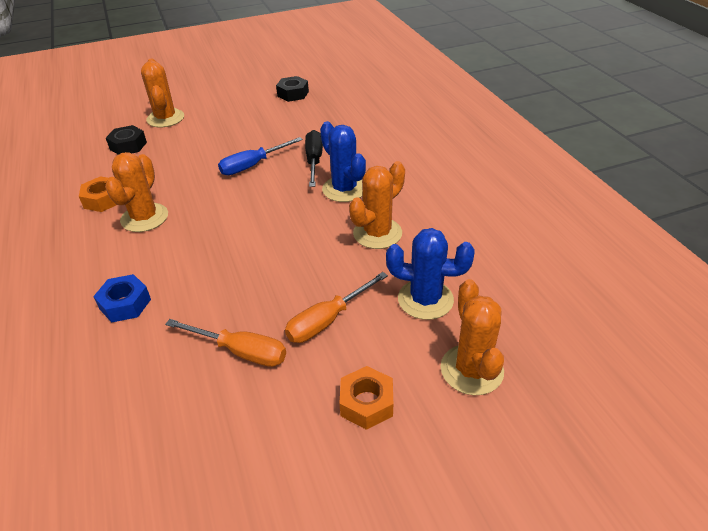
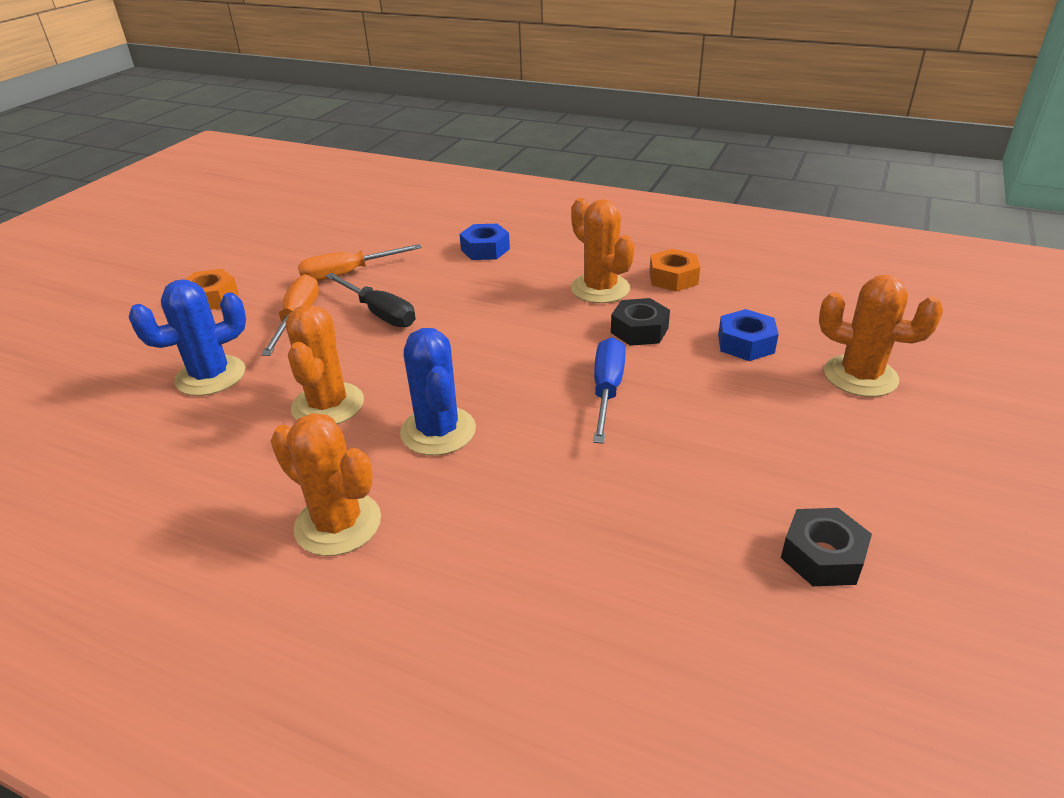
camera: 135 degrees right, 5 degrees down
(128, 146) = (796, 324): black nut -> black nut (639, 330)
(164, 150) = (745, 343): none -> blue nut
(314, 161) = (542, 445): black screwdriver -> black screwdriver (379, 313)
(344, 189) = (438, 431): blue cactus -> blue cactus turned 60 degrees clockwise
(471, 370) = (127, 352): orange cactus -> orange cactus (338, 524)

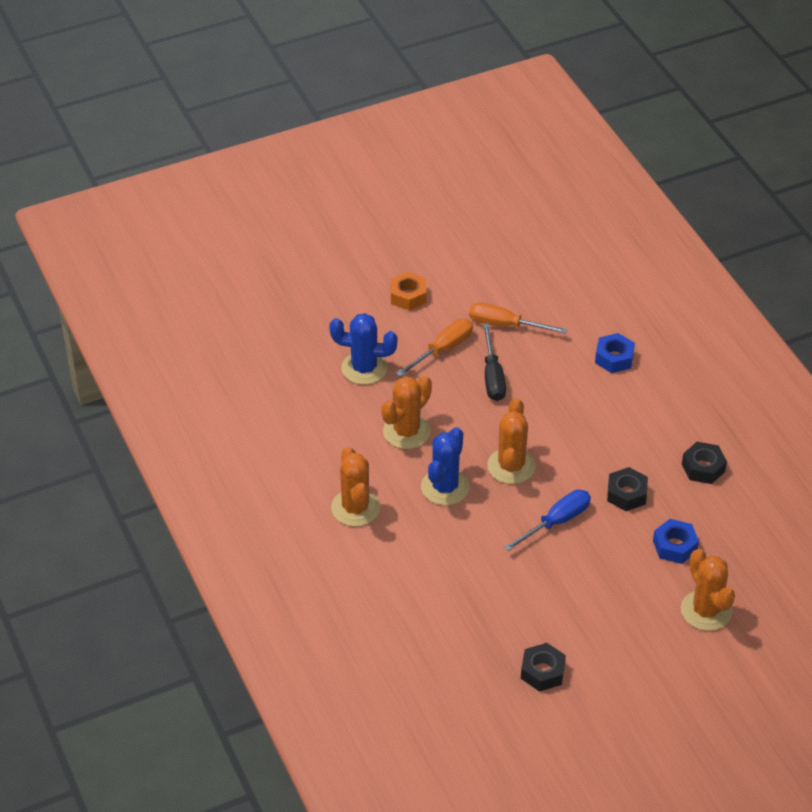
camera: 40 degrees right, 10 degrees up
(600, 289) = (645, 445): orange cactus -> orange cactus (511, 466)
(673, 278) = (703, 468): orange nut -> black nut

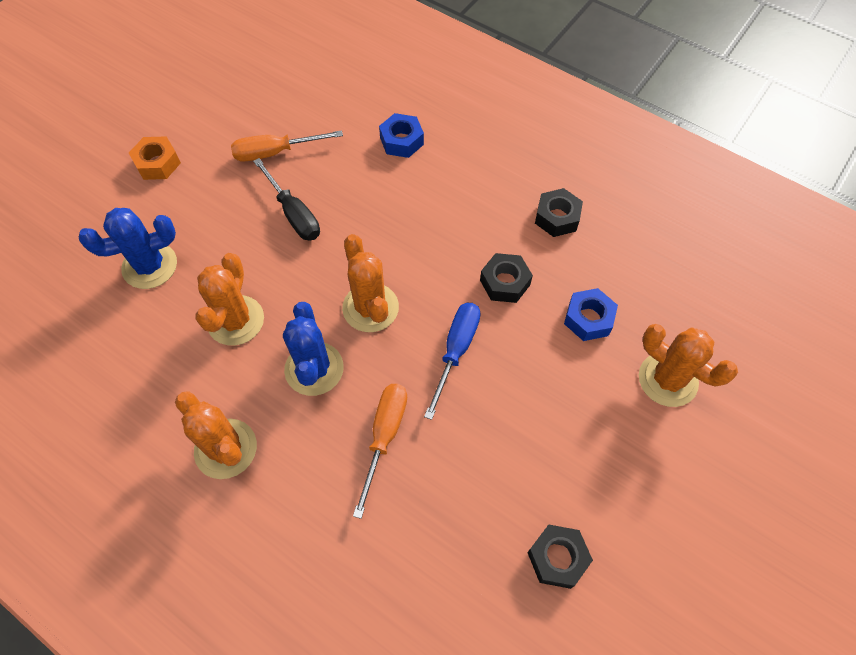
camera: 30 degrees left, 15 degrees up
(443, 349) = (225, 206): orange screwdriver -> orange screwdriver (384, 437)

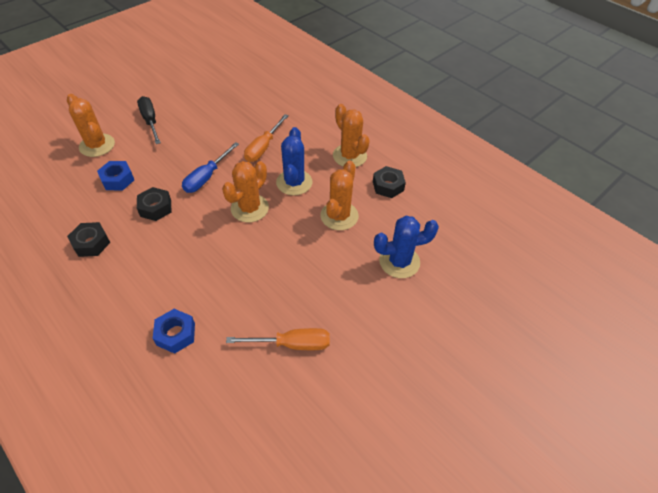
camera: 170 degrees left, 10 degrees down
(157, 163) = (399, 353): orange nut -> none
(294, 213) = (287, 283): black screwdriver -> black screwdriver (150, 121)
(370, 308) = (250, 208): orange cactus -> orange cactus turned 45 degrees clockwise
(557, 558) = (201, 96): black nut -> black nut (388, 186)

